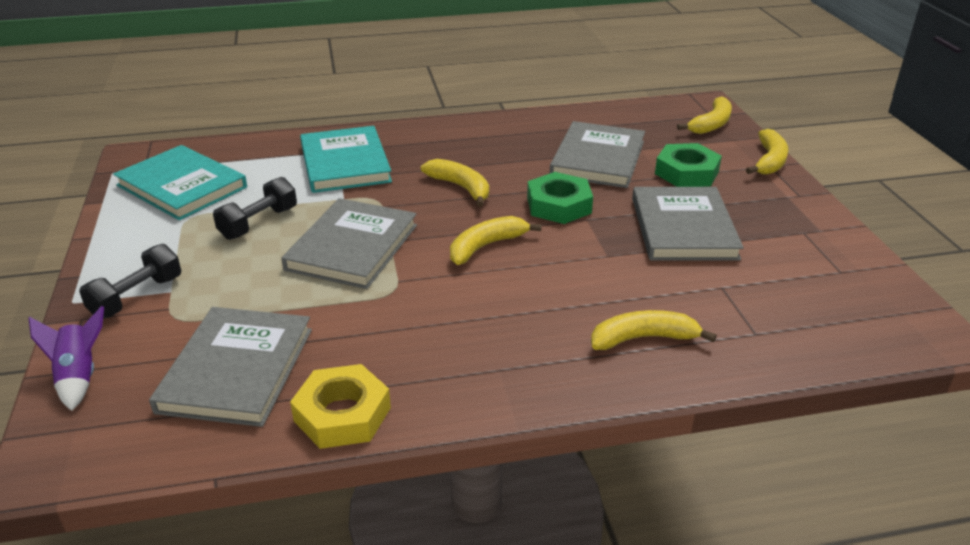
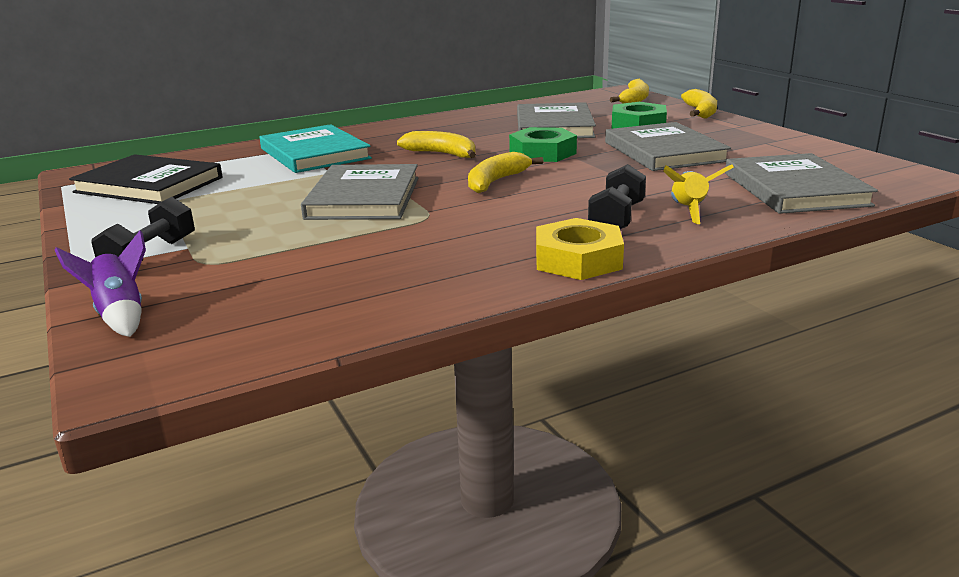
camera: 15 degrees left, 10 degrees down
(182, 186) = (149, 185): turquoise book -> black book
(237, 369) = (303, 284): grey book -> grey book (795, 189)
(258, 223) = (252, 196): black dumbbell -> black dumbbell (616, 219)
(342, 414) = (442, 294): yellow nut -> yellow nut (578, 259)
(643, 338) = (688, 211): yellow banana -> yellow rocket

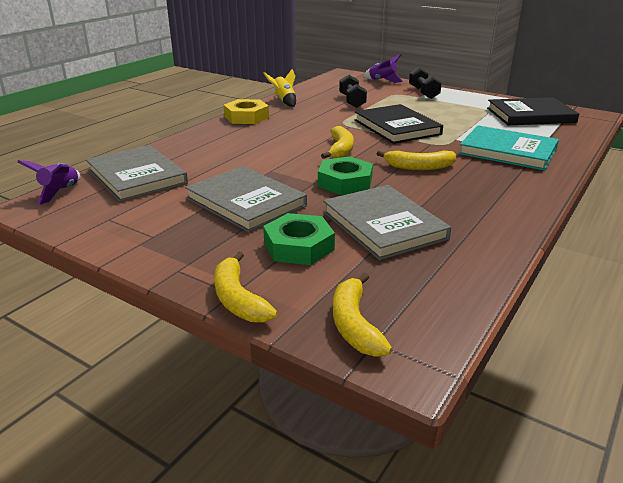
camera: 150 degrees right, 5 degrees up
(364, 198) = (396, 127): grey book -> black book
(616, 219) = (243, 137): black dumbbell -> black dumbbell (352, 101)
(688, 211) = (205, 148): yellow rocket -> yellow rocket (284, 101)
(894, 186) = (60, 192): none -> purple rocket

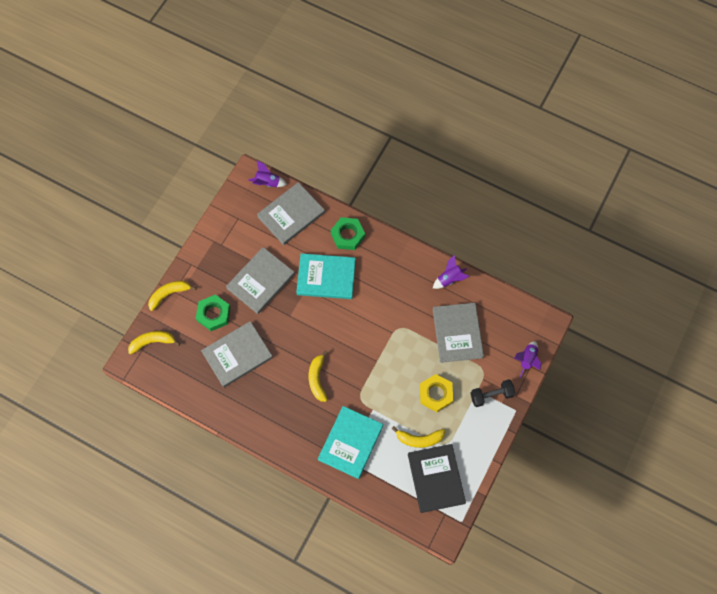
camera: 85 degrees right, 40 degrees up
(246, 117) = (406, 256): yellow nut -> yellow nut (435, 394)
(257, 157) = (326, 277): none -> turquoise book
(284, 101) = (449, 279): yellow rocket -> purple rocket
(340, 149) = (344, 328): yellow banana -> yellow banana (419, 439)
(345, 182) = (291, 333): green nut -> green nut (348, 235)
(352, 101) = (457, 333): black dumbbell -> grey book
(396, 127) = (394, 368): black book -> none

